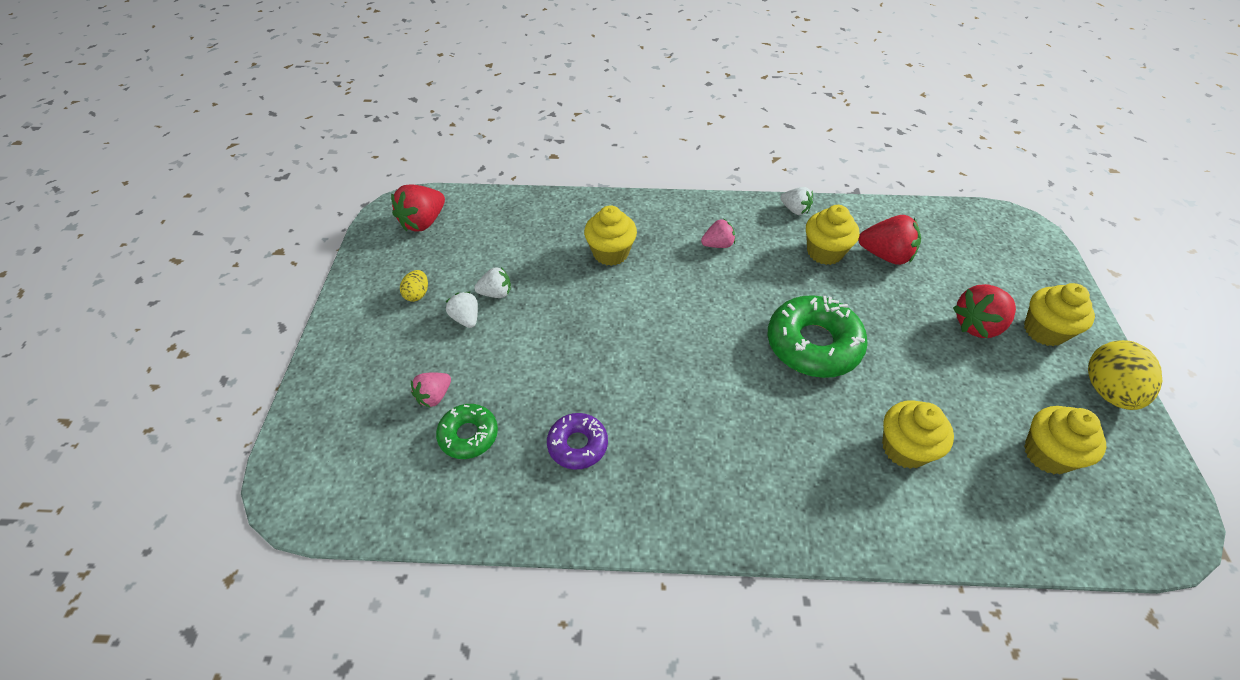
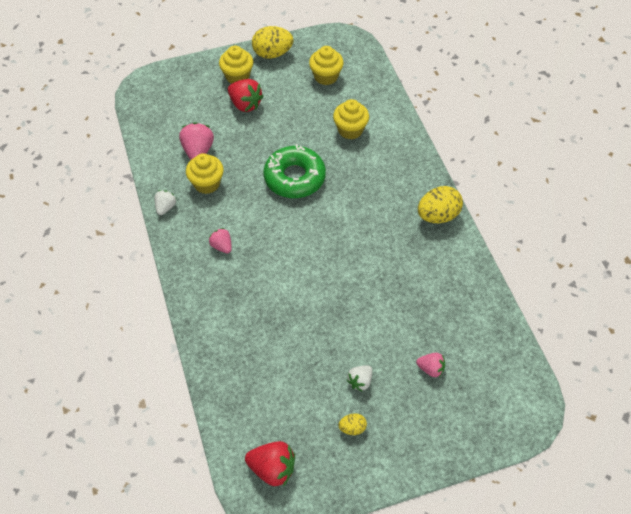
camera: 110 degrees left, 5 degrees up
(468, 435) = (447, 335): green donut -> none
(496, 293) = (328, 372): white strawberry -> none
(577, 445) = (423, 275): purple donut -> none
(610, 253) = (256, 311): yellow cupcake -> none
(680, 513) = (438, 216): none -> yellow egg
(885, 255) = (198, 151): red strawberry -> pink strawberry

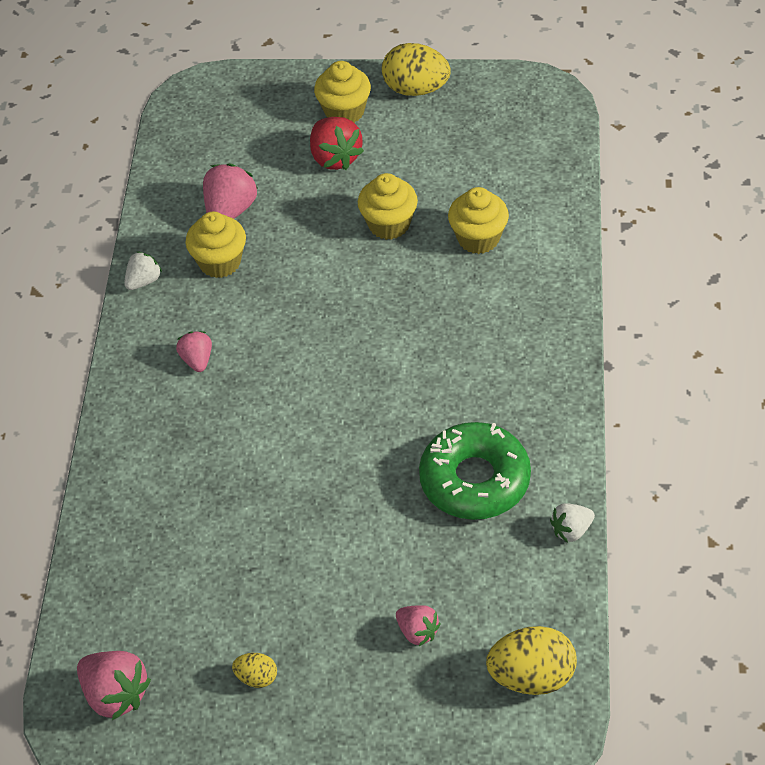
camera: 25 degrees right, 5 degrees down
(272, 469) = (115, 695): red strawberry -> pink strawberry
(294, 178) = (355, 289): green donut -> green donut (475, 480)
(326, 76) = (482, 145): yellow cupcake -> yellow cupcake (389, 224)
(360, 381) = (302, 616): white strawberry -> white strawberry (571, 530)
(438, 216) = (549, 408): yellow egg -> yellow egg (532, 677)

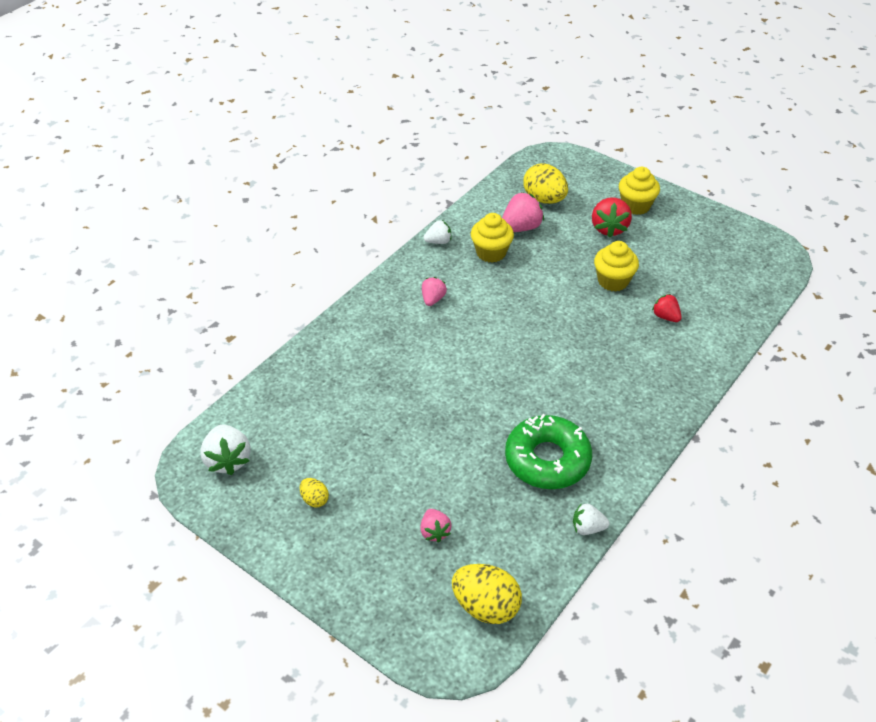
camera: 30 degrees right, 5 degrees down
(115, 695) = (228, 460): pink strawberry -> white strawberry
(416, 89) = (692, 213): yellow egg -> yellow egg (544, 199)
(478, 238) = (665, 317): yellow cupcake -> red strawberry

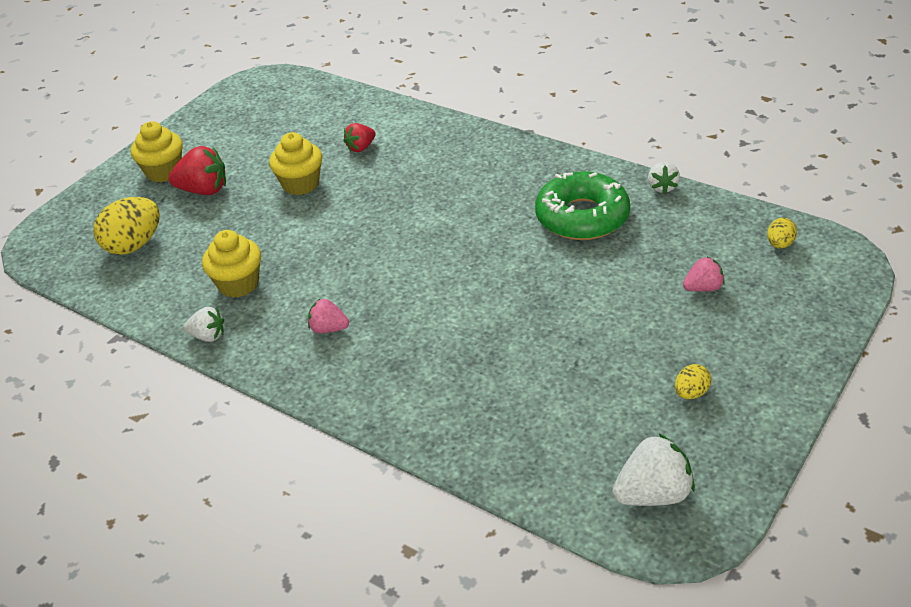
camera: 90 degrees left, 5 degrees down
(438, 241) = (208, 336): white strawberry -> white strawberry turned 120 degrees clockwise
(486, 606) = (780, 244): yellow egg -> yellow egg, size x0.51
(520, 228) = (190, 261): pink strawberry -> none

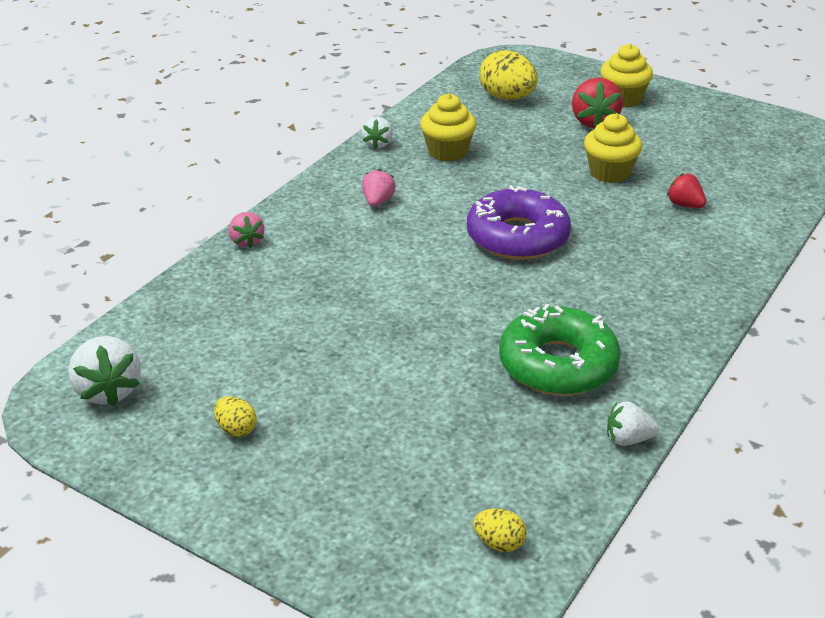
camera: 85 degrees right, 5 degrees down
(401, 237) = (517, 237): none -> purple donut
(703, 288) = (412, 457): pink strawberry -> pink strawberry (246, 241)

